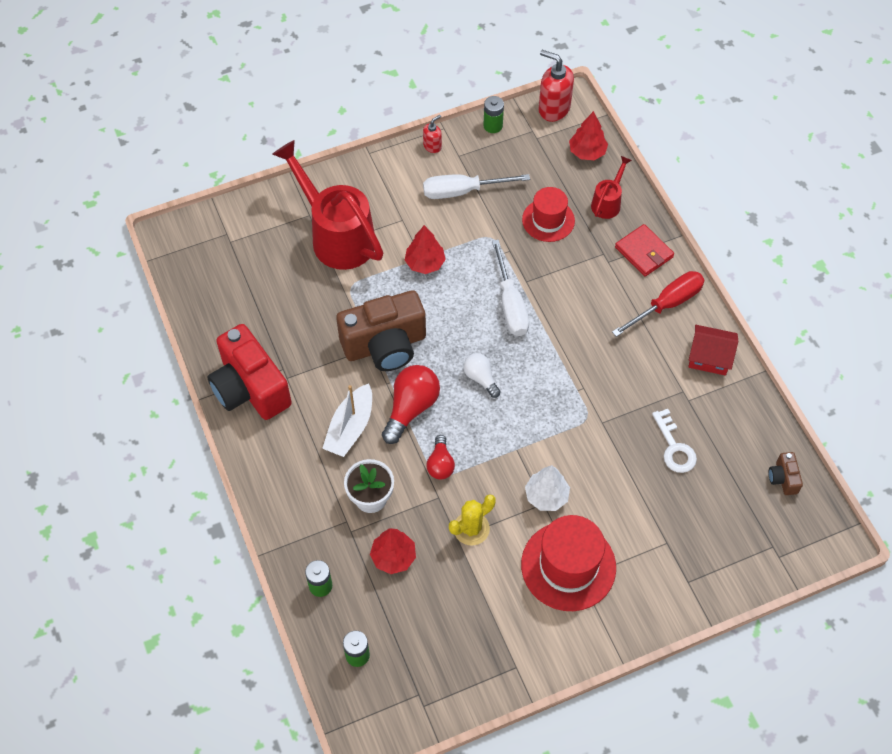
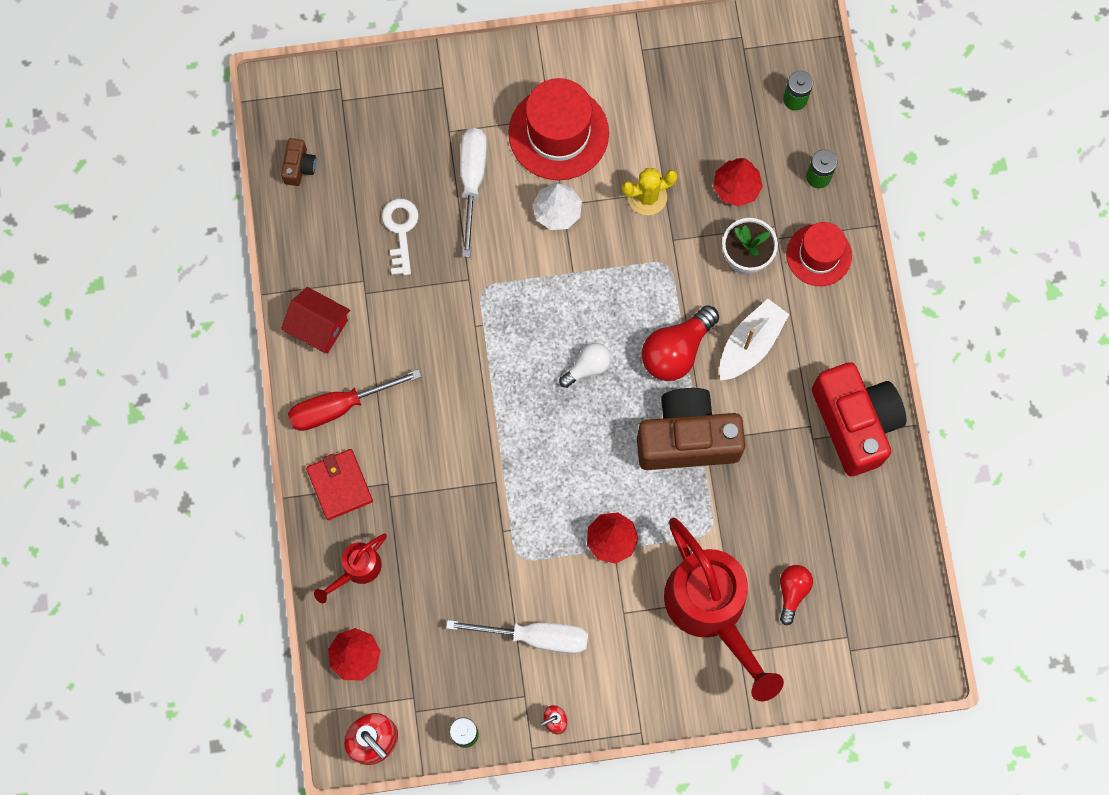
camera: 165 degrees left, 15 degrees up
(440, 464) = (661, 276): red light bulb -> red light bulb (792, 592)
(481, 378) = (587, 367): white light bulb -> white light bulb turned 105 degrees counterclockwise
(510, 304) = (524, 455): white screwdriver -> white screwdriver (472, 181)
(548, 220) = (440, 563): red hat -> red hat (819, 255)

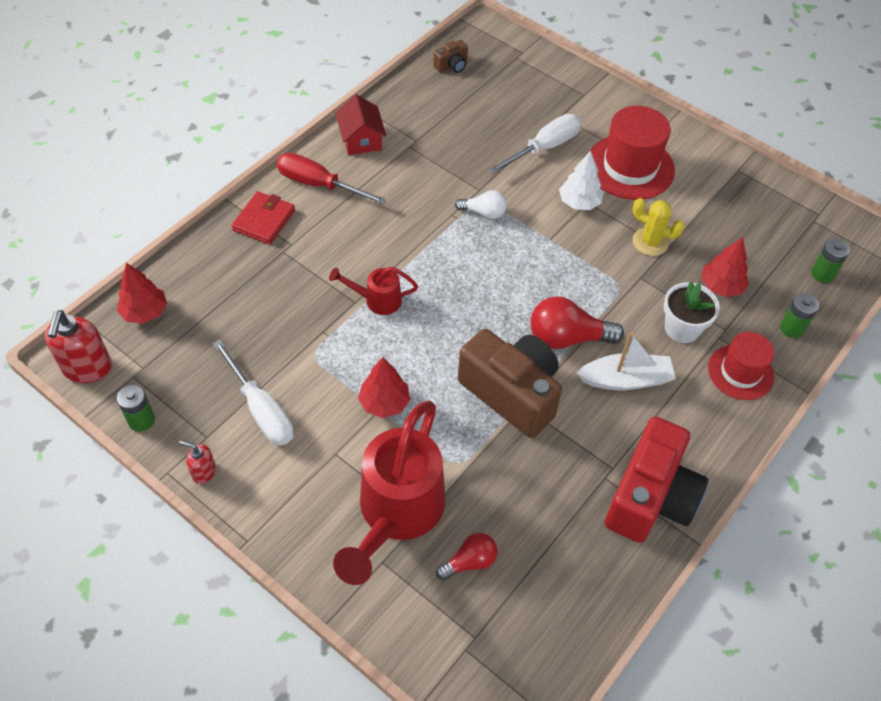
camera: 45 degrees right, 20 degrees down
(357, 569) = (212, 270): red watering can -> red watering can (377, 300)
(400, 231) = (470, 136): white key -> none
(587, 367) = (495, 295): white light bulb -> white light bulb (484, 212)

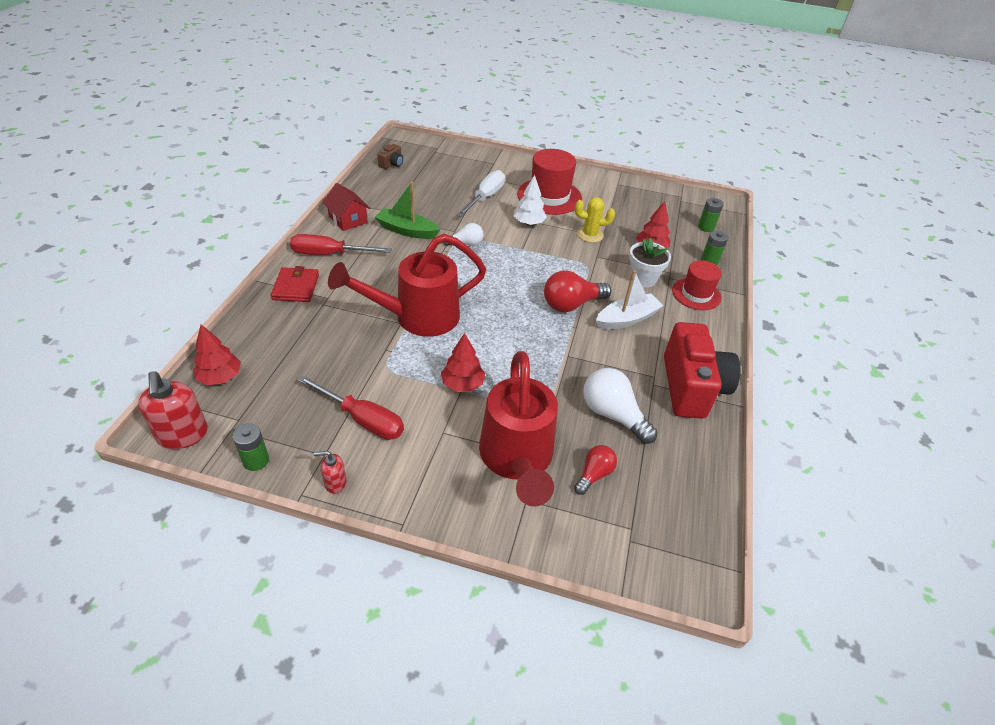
camera: 25 degrees left, 10 degrees down
(261, 409) = (362, 419): white screwdriver -> red screwdriver
(377, 300) = (418, 317): red watering can -> red watering can, size x2.12
(422, 174) = (407, 230): none -> green boat
(511, 393) = (554, 350): brown camera -> none
(532, 499) = (612, 415): none -> white light bulb

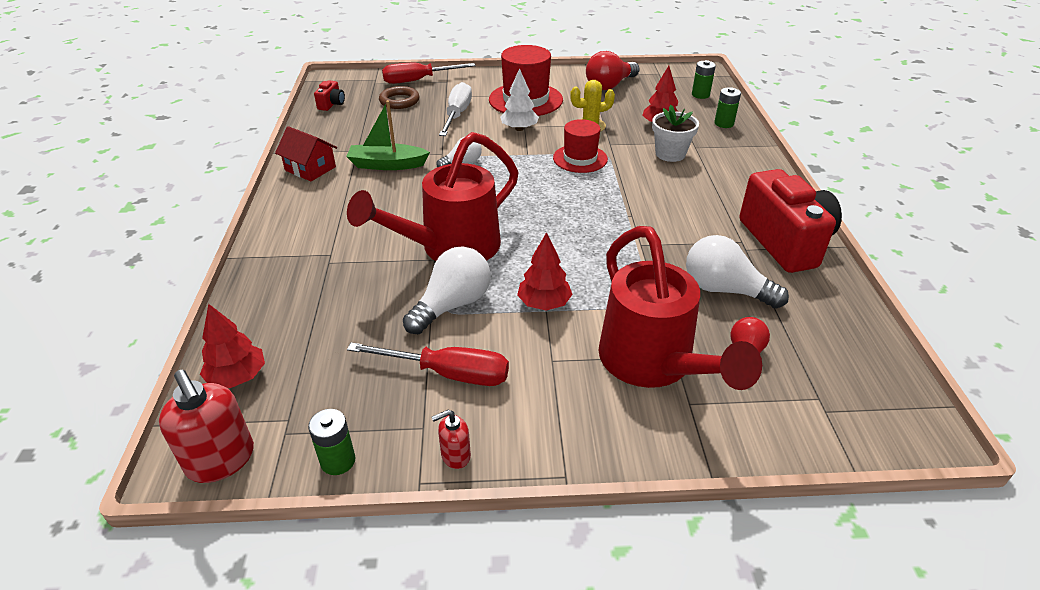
camera: 15 degrees left, 5 degrees down
(296, 287) = (284, 252): red wallet -> none
(329, 254) = (307, 208): red screwdriver -> red screwdriver (418, 80)
(392, 164) = (331, 104): brown camera -> red camera
(393, 365) = (452, 305): none -> white light bulb
(446, 173) = (399, 101): none -> brown ring
(571, 304) = (613, 194): red light bulb -> red light bulb (609, 85)
(627, 319) = (678, 194): white boat -> none
(696, 294) = (731, 155): red hat -> red hat (580, 158)

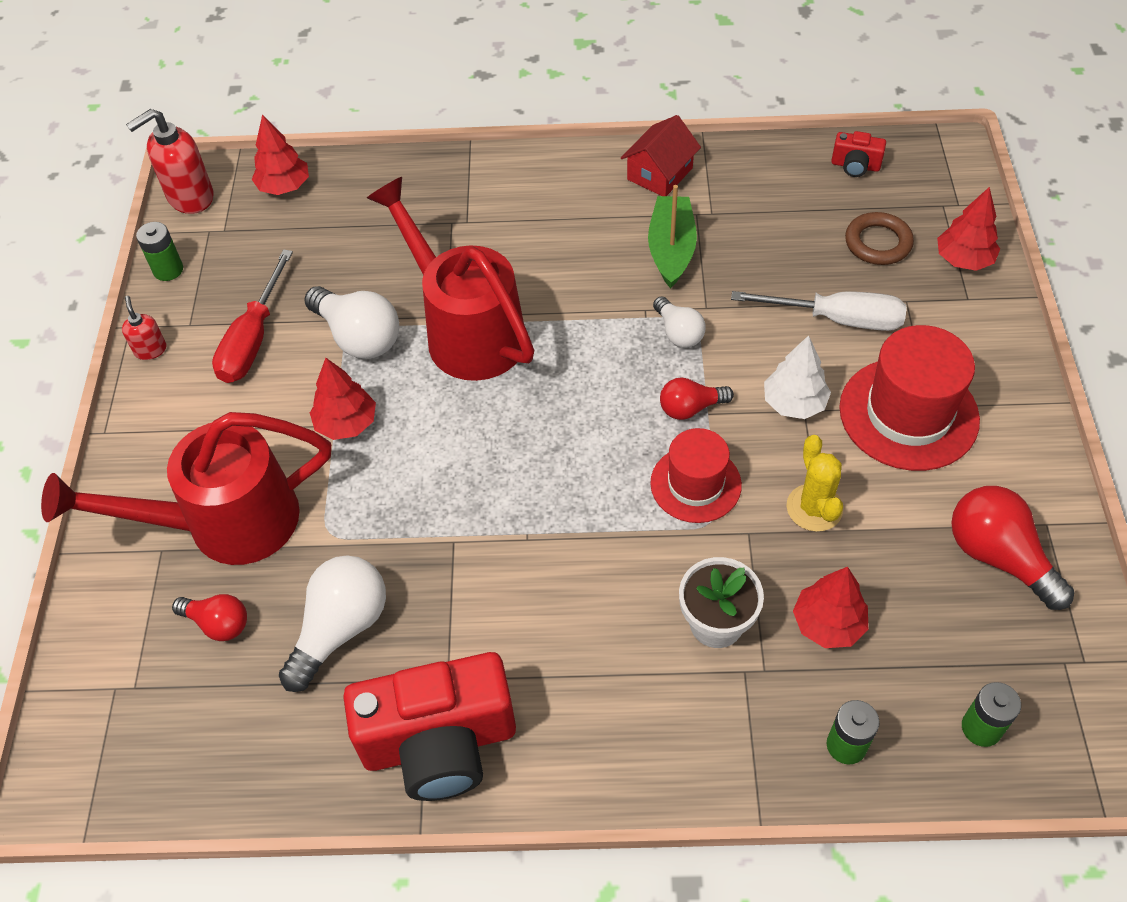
camera: 95 degrees right, 15 degrees up
(418, 80) = (963, 259): red screwdriver -> red tree
(524, 159) = (690, 408): none -> red light bulb

